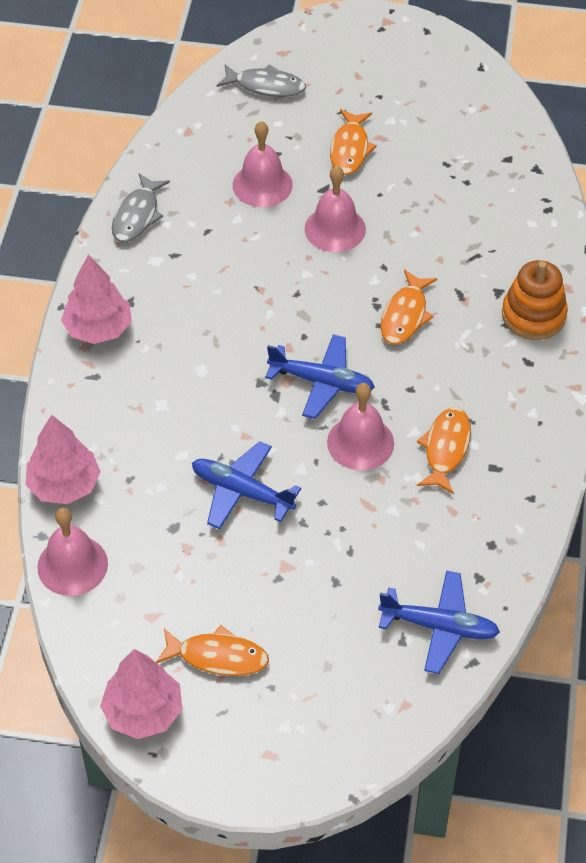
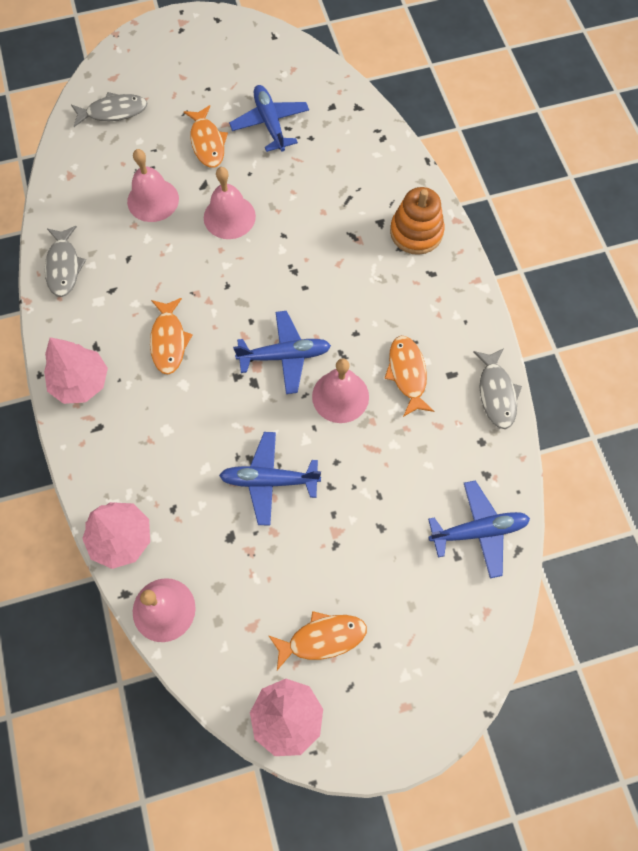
camera: 25 degrees left, 15 degrees up
(405, 315) = (320, 271): orange fish -> orange fish (169, 341)
(429, 153) = (270, 123): none -> blue plane
(535, 505) = (496, 393): none -> grey fish

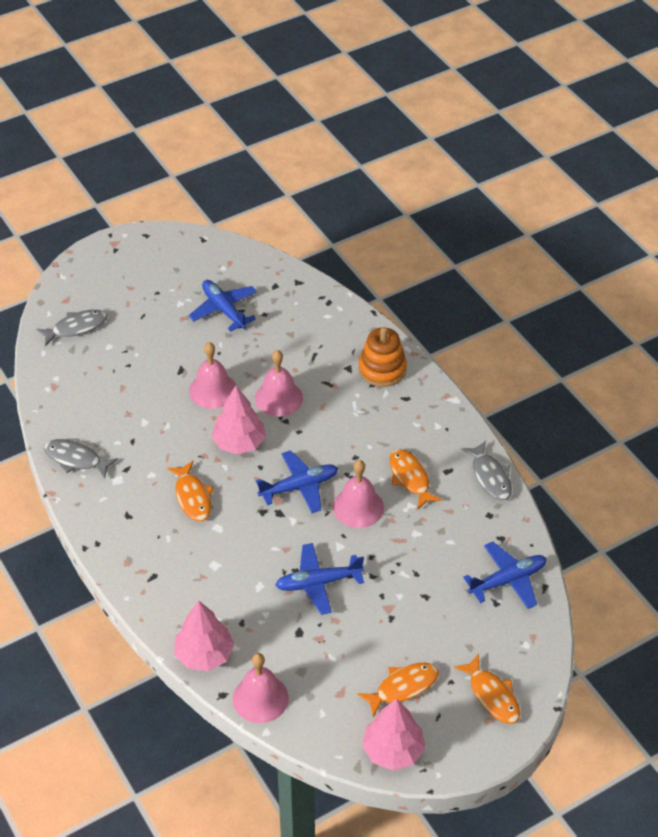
camera: 15 degrees left, 20 degrees down
(64, 266) = (76, 459): grey fish -> grey fish turned 135 degrees clockwise
(81, 382) = (125, 545): pink tree -> pink tree (239, 443)
(153, 200) = (138, 391): pink bell -> pink bell (278, 398)
(207, 143) = (172, 336): orange fish -> orange fish (492, 695)

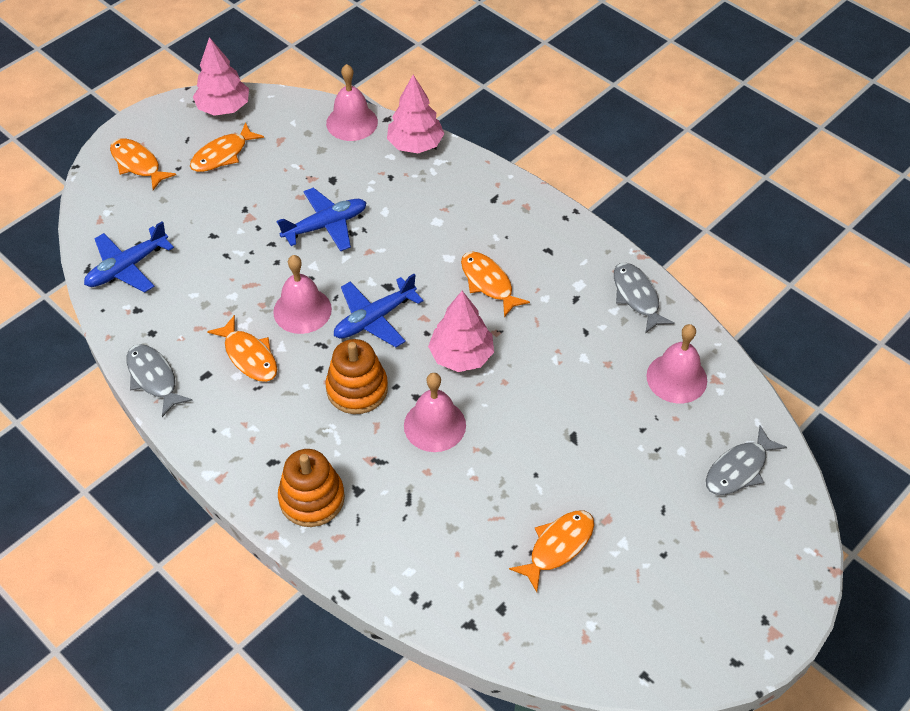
camera: 165 degrees right, 5 degrees up
(76, 459) = (637, 297): grey fish -> grey fish turned 120 degrees counterclockwise
(213, 390) = (520, 417): pink bell -> pink bell (676, 378)
(224, 309) = (558, 546): blue plane -> orange fish
(329, 435) = (357, 389): none -> orange stacking toy

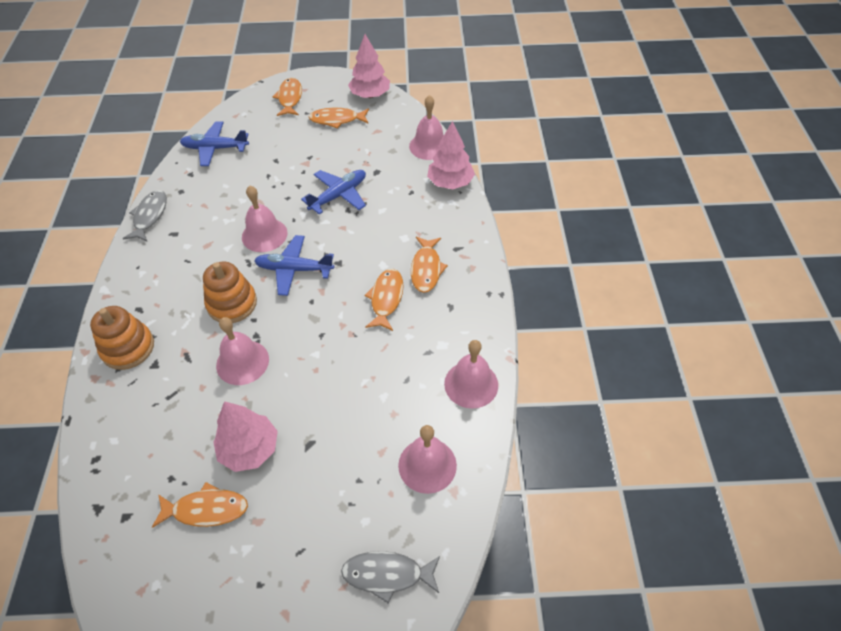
camera: 45 degrees right, 0 degrees up
(249, 356) = (206, 240): orange fish -> orange fish (426, 269)
(326, 225) = (339, 195): blue plane -> blue plane turned 60 degrees counterclockwise
(461, 356) = (312, 332): pink tree -> pink tree (249, 449)
(637, 297) = (471, 384): grey fish -> pink bell

